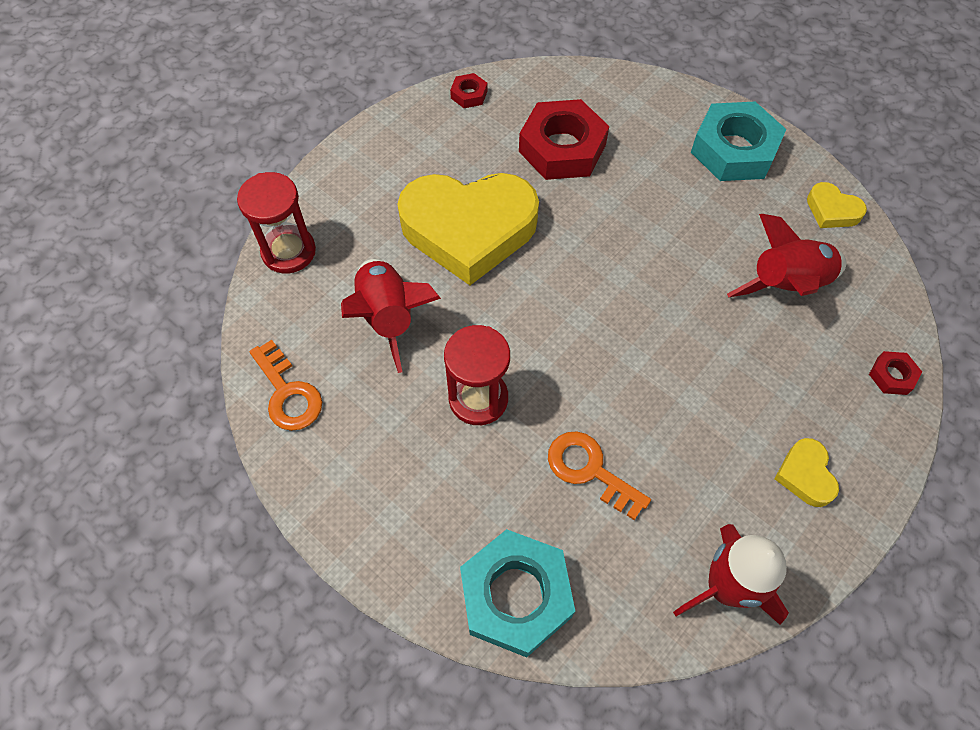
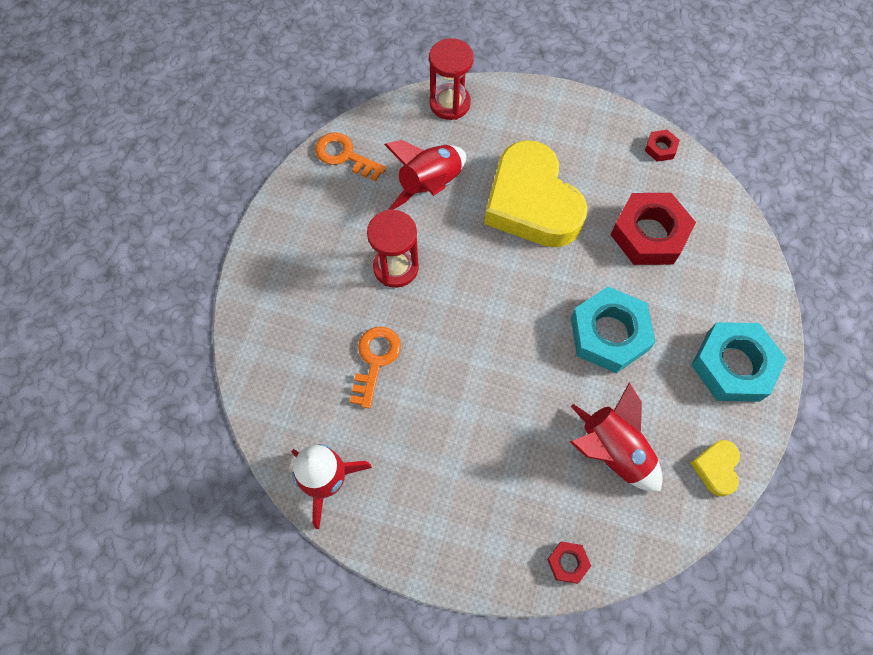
camera: 65 degrees right, 5 degrees up
(288, 393) = (345, 155): orange key -> orange key turned 90 degrees clockwise
(515, 595) = (266, 348): turquoise nut -> turquoise nut (609, 334)
(805, 475) = (442, 514): yellow heart -> none

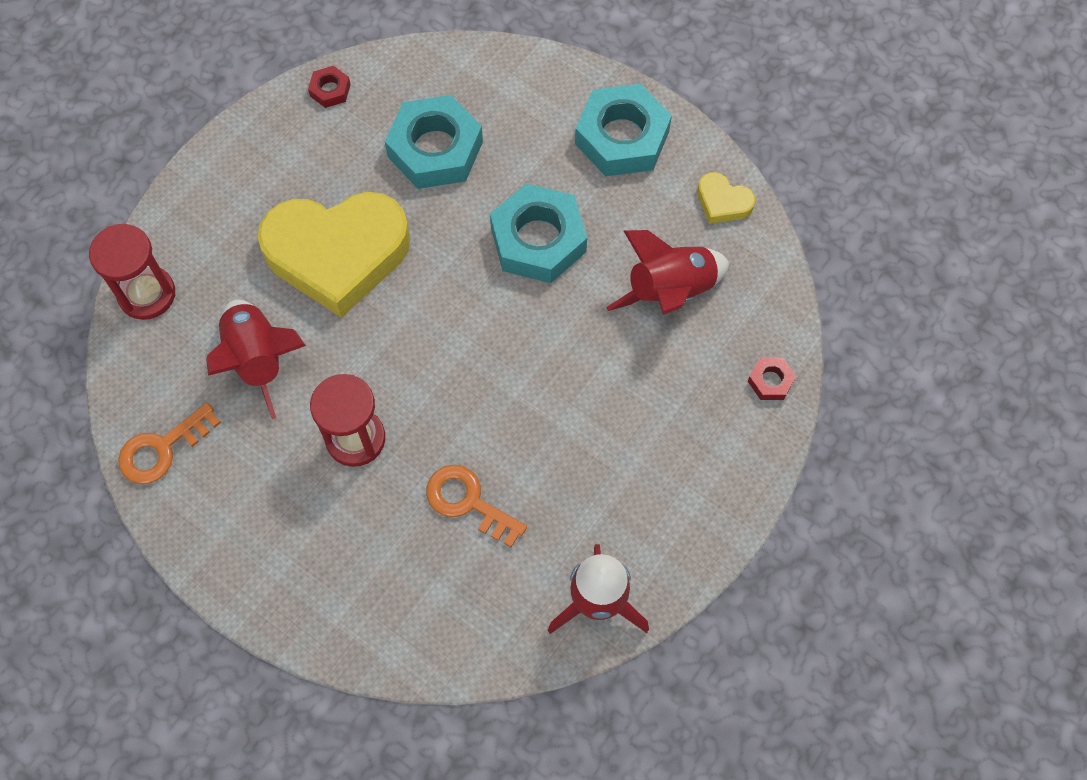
camera: 70 degrees left, 0 degrees up
(649, 234) = (435, 149): red nut -> turquoise nut

